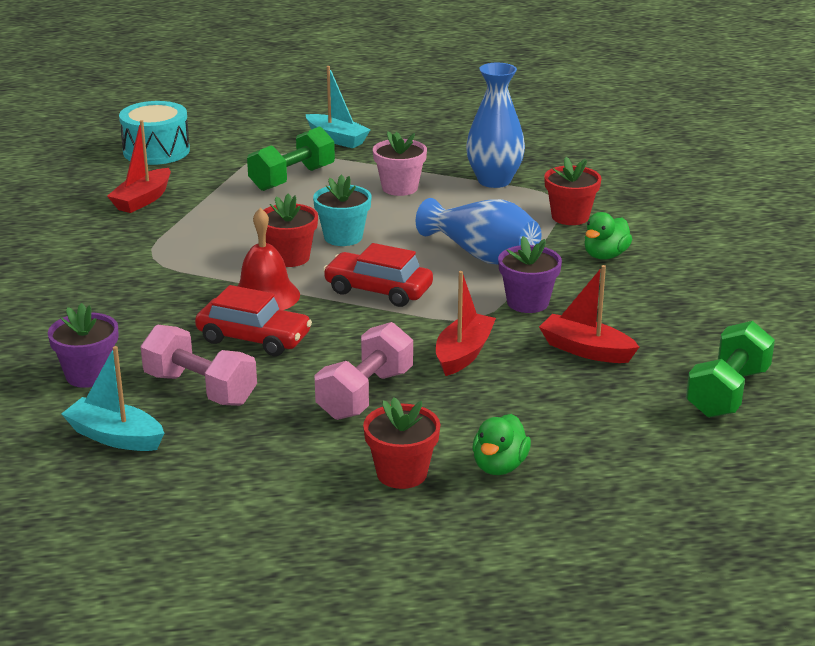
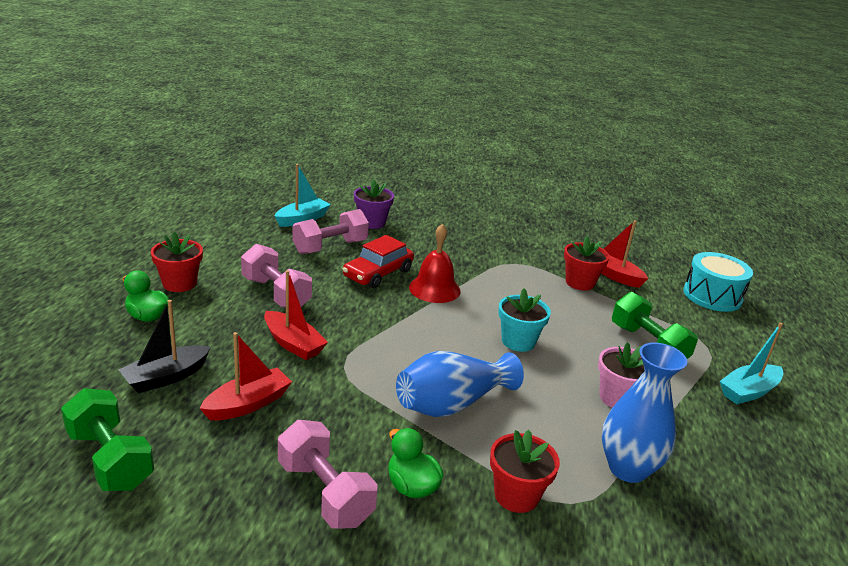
camera: 105 degrees right, 0 degrees up
(289, 257) = (491, 310): red flower pot -> red flower pot (580, 283)
(378, 290) = (416, 334): red car -> none
(527, 302) = (348, 400): purple flower pot -> none
(594, 408) = (166, 377): none -> black boat
(651, 287) = (325, 493): none -> pink dumbbell

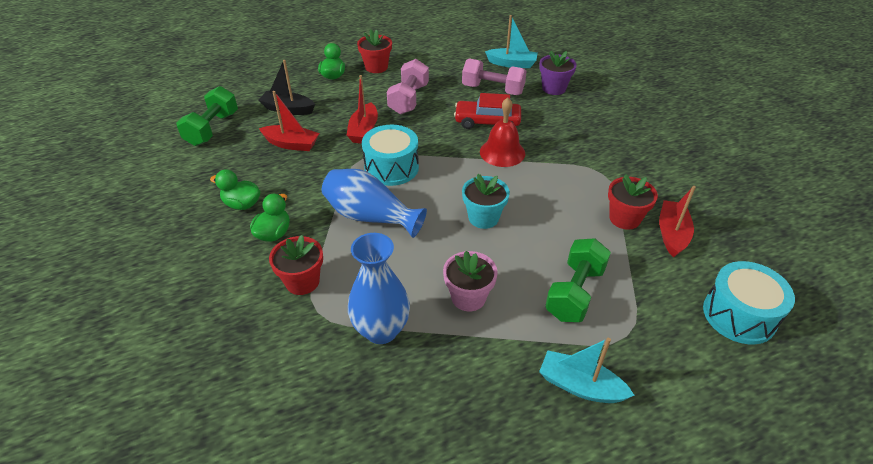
camera: 60 degrees right, 15 degrees up
(325, 493) = (242, 204): pink dumbbell -> green duck
(384, 356) = (391, 168): none -> turquoise drum

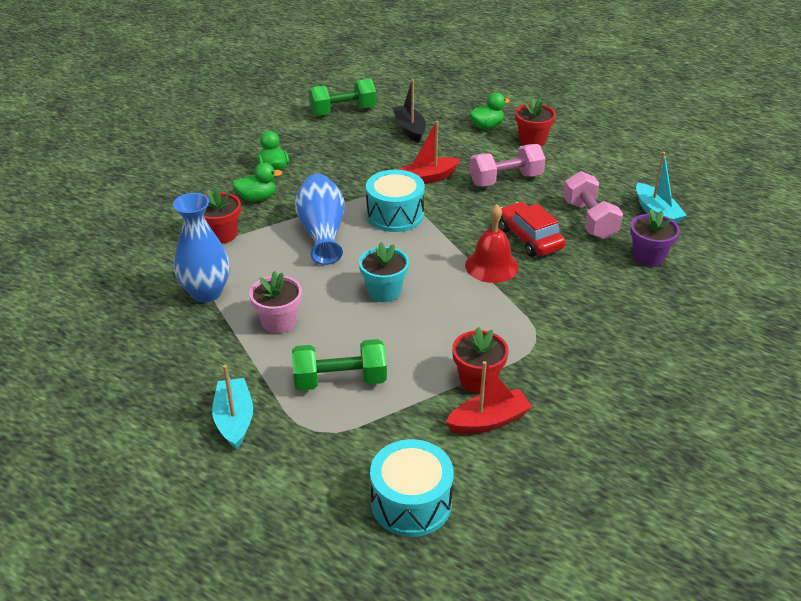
camera: 55 degrees right, 5 degrees down
(291, 144) = (367, 154): red boat -> none

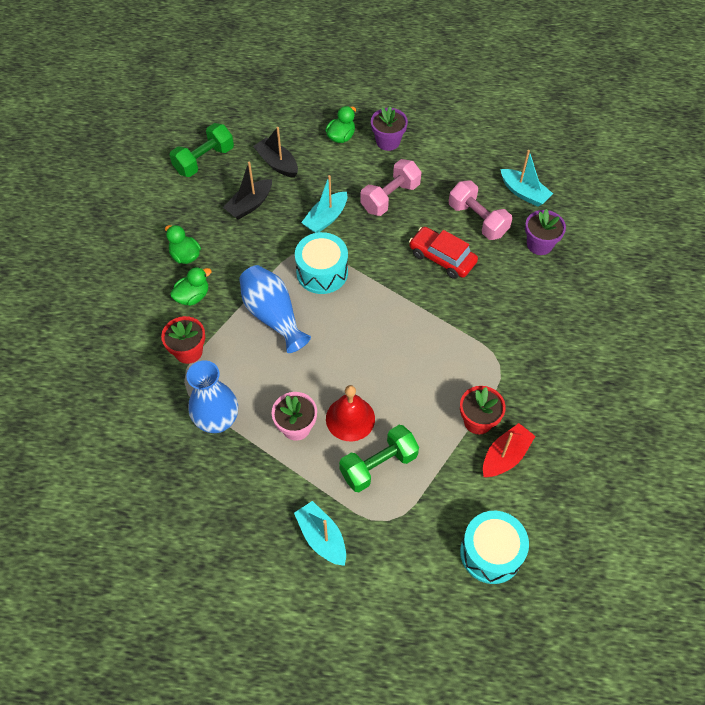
camera: 25 degrees left, 20 degrees up
(361, 150) = (250, 205): none -> black boat
(384, 291) = (360, 361): turquoise flower pot -> none
(428, 178) = (326, 218): red boat -> turquoise boat
(491, 266) = (428, 300): red bell -> red bell (350, 418)
(532, 140) = (388, 141): red flower pot -> purple flower pot

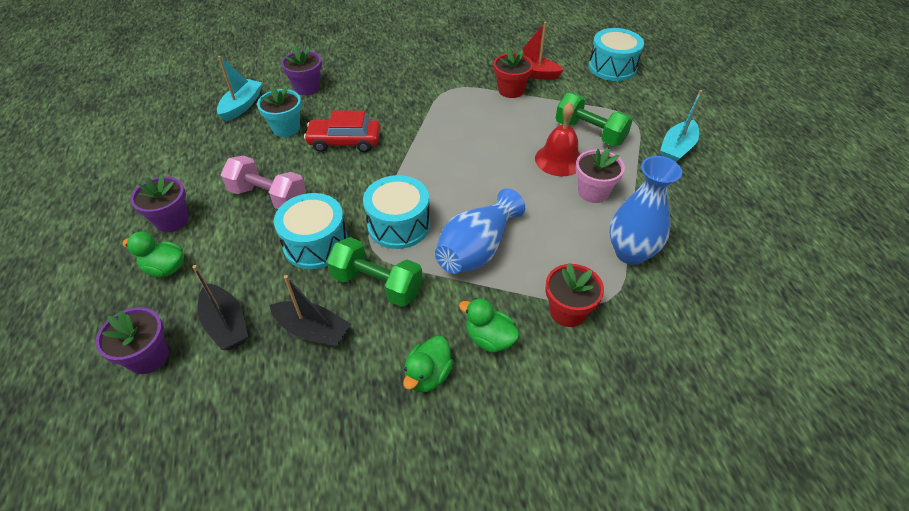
camera: 110 degrees left, 10 degrees down
(204, 160) = (231, 427): green dumbbell -> green dumbbell (377, 284)
(271, 127) = (148, 357): none -> purple flower pot
(277, 163) = (226, 324): black boat -> black boat turned 60 degrees counterclockwise
(326, 218) = (316, 244): turquoise boat -> turquoise drum
(442, 258) = (344, 142): red car -> red car turned 75 degrees clockwise
(477, 220) = (286, 128): pink dumbbell -> turquoise flower pot

